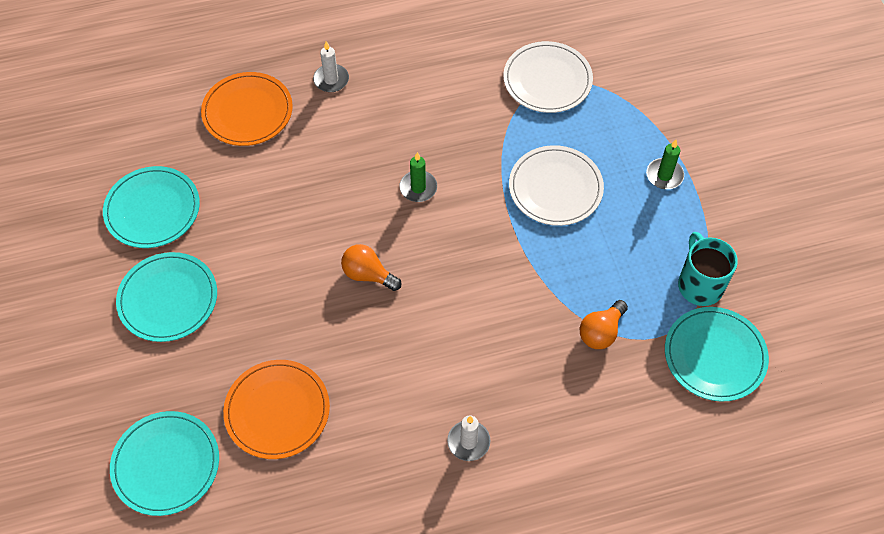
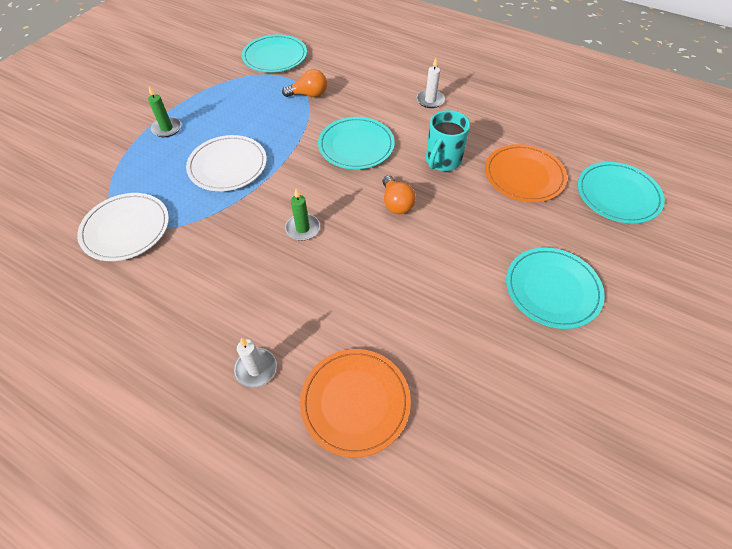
camera: 135 degrees left, 5 degrees down
(152, 209) = (517, 374): turquoise plate -> turquoise plate (356, 146)
(699, 284) = (236, 80): turquoise mug -> turquoise mug (442, 161)

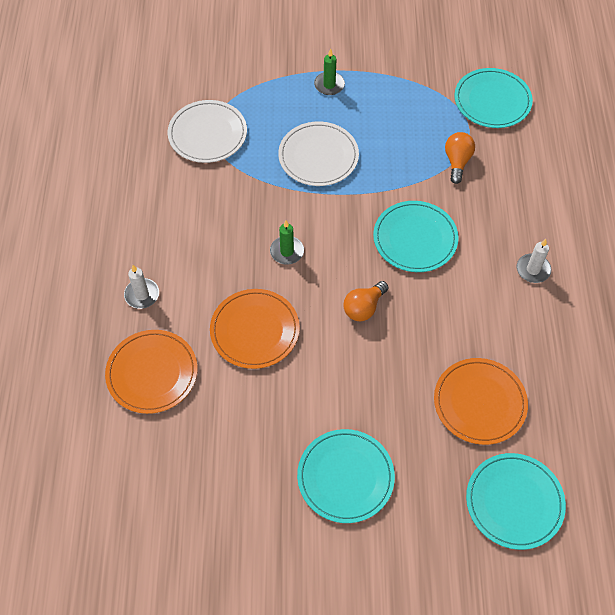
camera: 60 degrees right, 5 degrees up
(309, 95) = (457, 162): orange light bulb -> orange light bulb turned 135 degrees counterclockwise
(366, 289) = (255, 330): none -> orange plate
(442, 161) = (447, 321): turquoise mug -> none

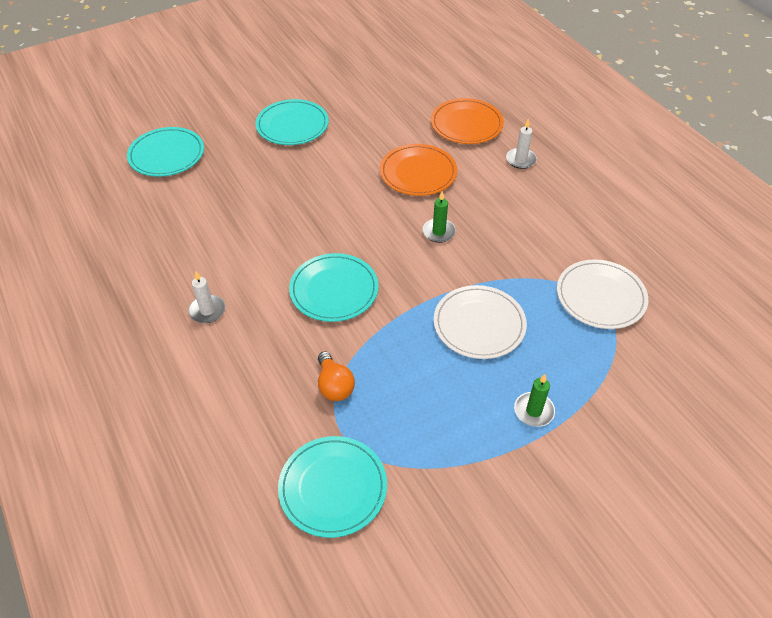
camera: 150 degrees right, 10 degrees down
(364, 307) = (344, 220): orange light bulb -> none
(479, 402) = (216, 197): orange plate -> none

